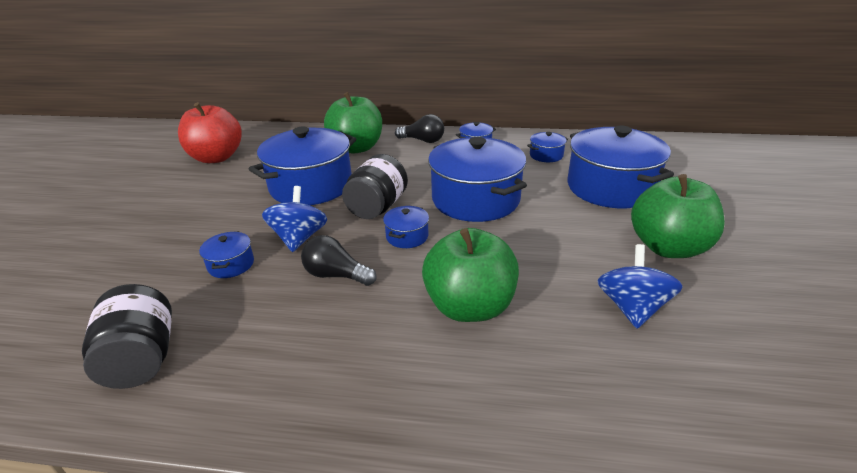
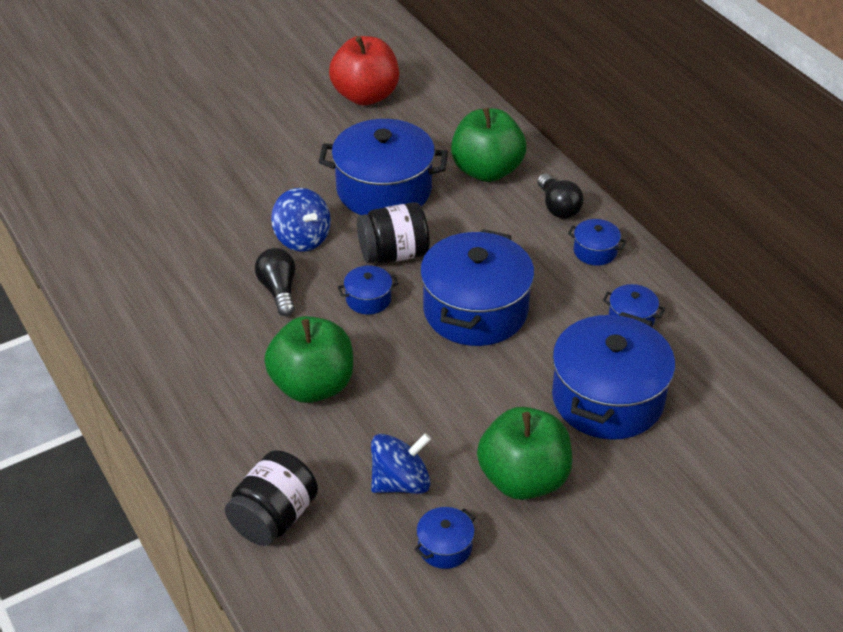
camera: 50 degrees right, 10 degrees up
(142, 359) = (119, 258): black jar -> black jar (274, 517)
(231, 264) = (236, 226): blue pot -> blue pot (445, 547)
(299, 238) = (302, 238): blue spinning top -> blue spinning top turned 90 degrees clockwise

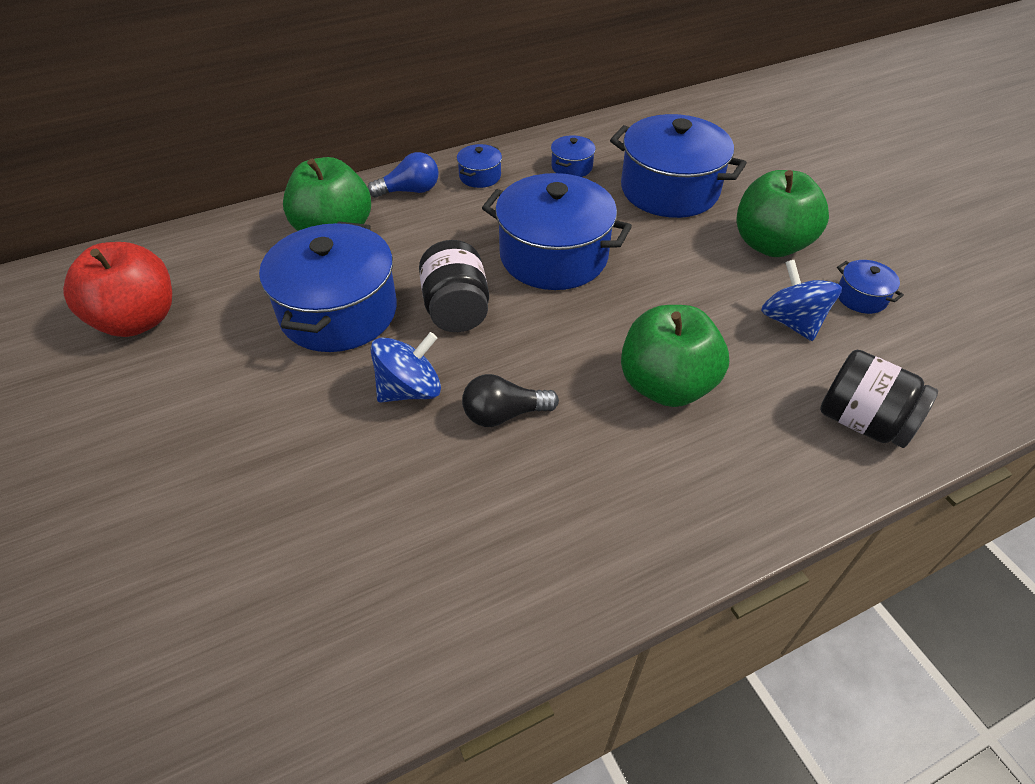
camera: 85 degrees left, 5 degrees up
(368, 299) = (529, 333): blue pot -> none
(558, 207) = (410, 191): black light bulb -> blue light bulb

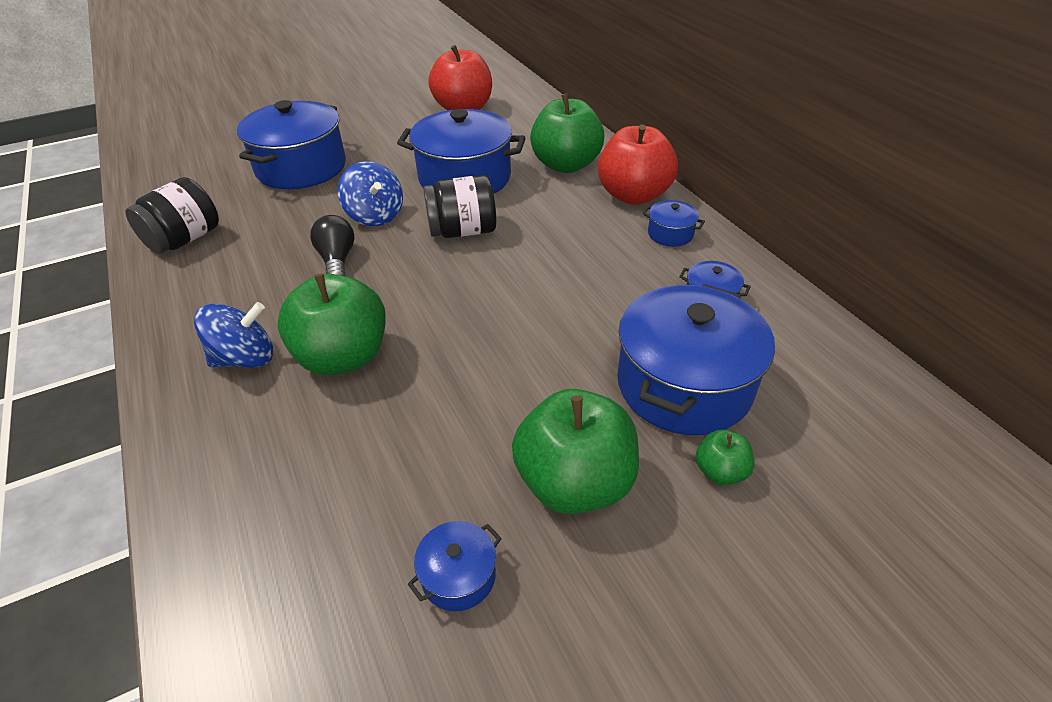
camera: 90 degrees right, 5 degrees down
(410, 191) = (633, 195): blue light bulb -> red apple
(553, 256) = (539, 285): blue pot -> blue pot (301, 167)
(744, 184) = (720, 471): none -> green apple
(791, 322) = (418, 479): blue spinning top -> blue spinning top (245, 358)
(862, 421) = (246, 519): black jar -> black jar (185, 239)

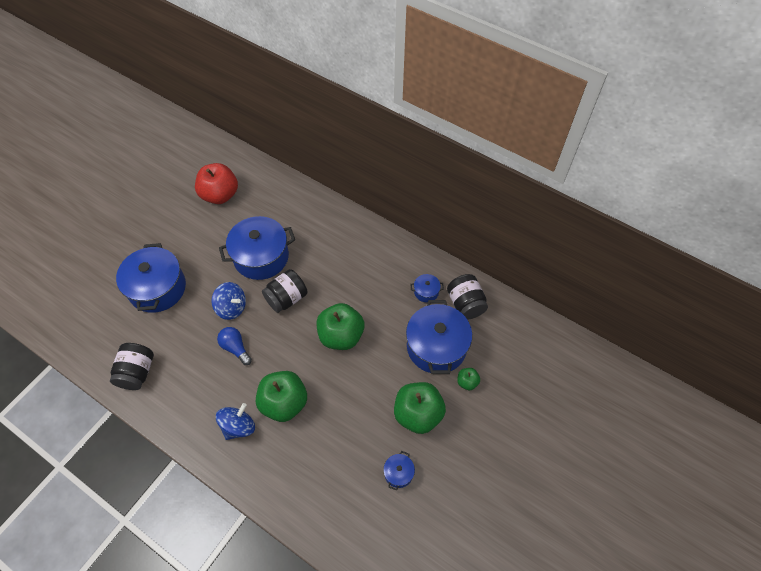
camera: 30 degrees left, 15 degrees up
(337, 260) = (235, 348): black light bulb -> blue light bulb
(566, 165) = (310, 223): green apple -> green apple (341, 336)
(633, 195) = (358, 234): red apple -> none
(670, 234) = (390, 256): blue pot -> none
(783, 342) = (465, 304): none -> black jar

